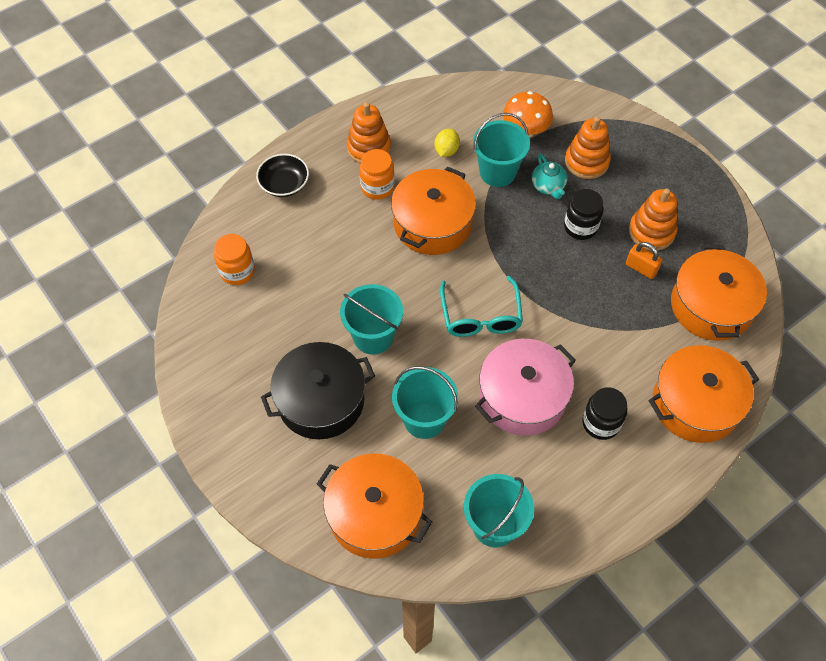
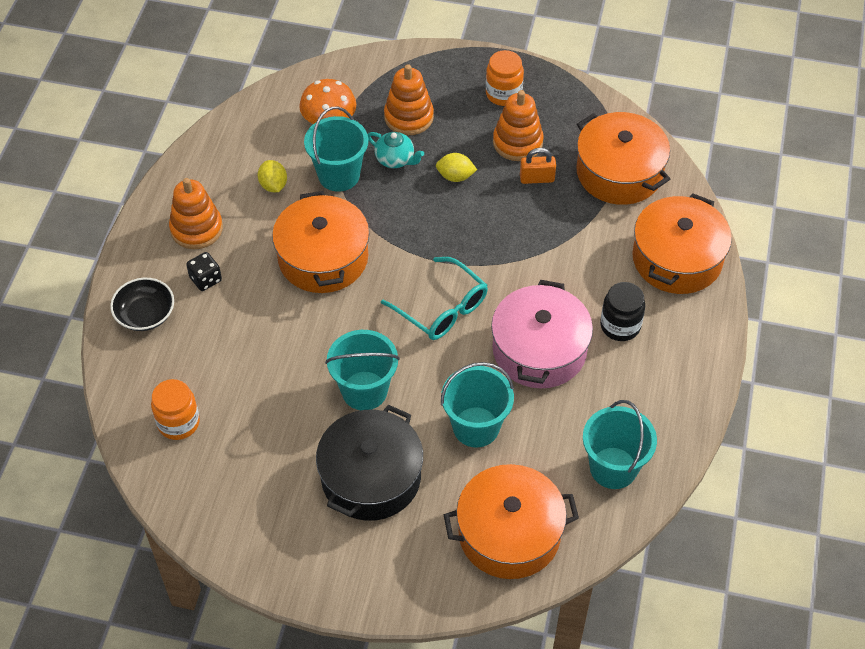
camera: 40 degrees left, 5 degrees down
(343, 186) = (205, 279): none -> black dice
(377, 187) = (240, 259): orange jar -> orange jar (503, 94)
(580, 227) = (455, 176): black jar -> yellow lemon

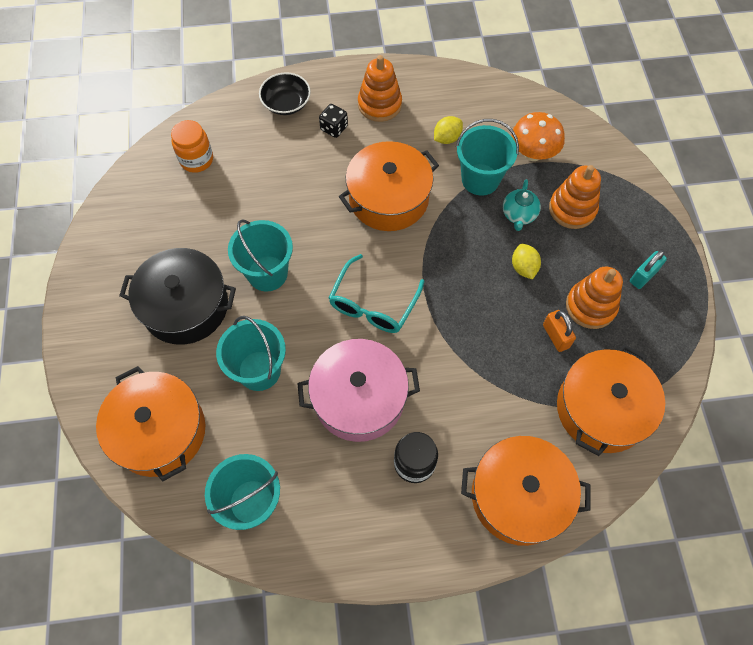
camera: 70 degrees right, 10 degrees up
(503, 94) = (643, 276): orange jar -> turquoise padlock

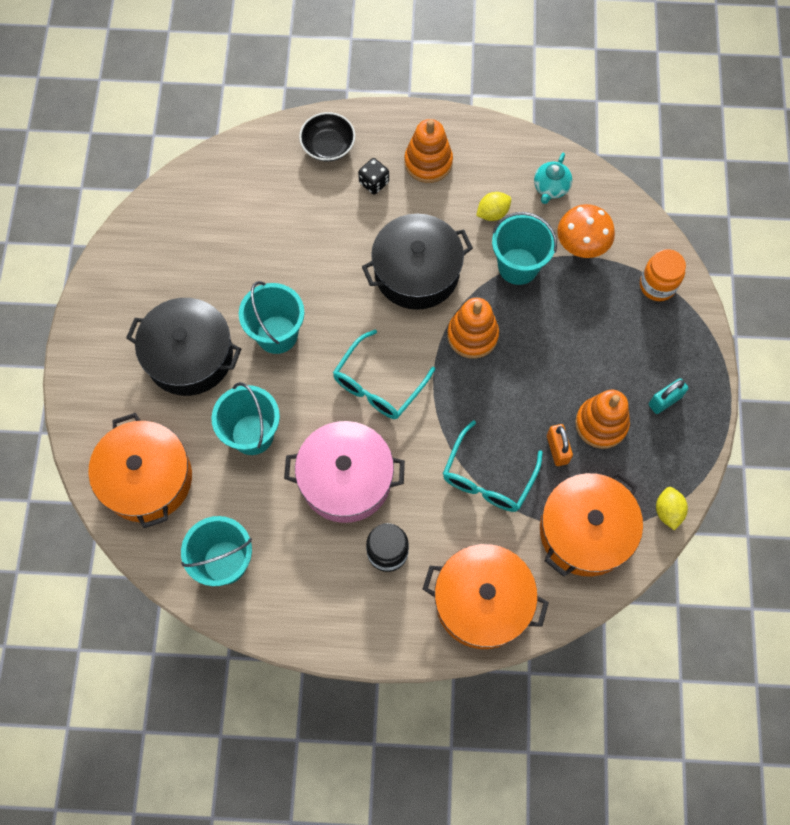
camera: 10 degrees right, 5 degrees up
(196, 160) = (223, 197): orange jar -> orange jar (657, 285)
(388, 198) = (416, 272): orange pot -> black pot
(496, 373) = (488, 477): none -> turquoise glasses
(518, 215) = (550, 312): turquoise teapot -> turquoise teapot (550, 188)
(523, 267) = (541, 371): yellow lemon -> yellow lemon (668, 511)
(572, 209) = (608, 315): orange stacking toy -> orange stacking toy (472, 335)

